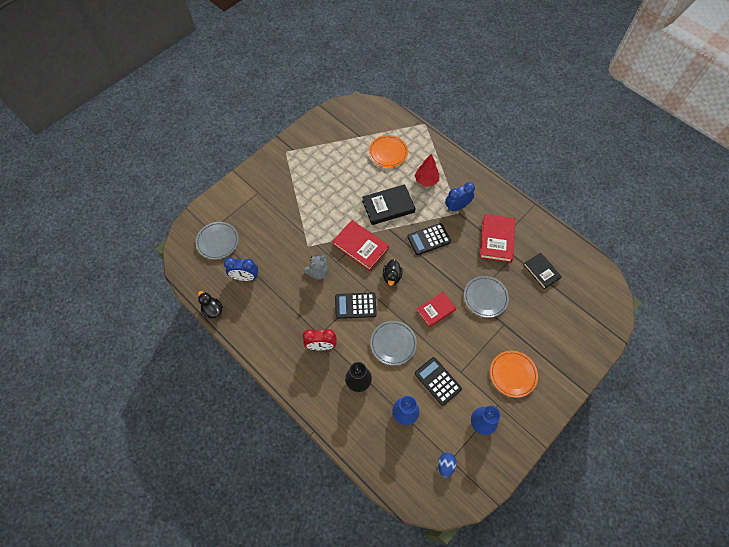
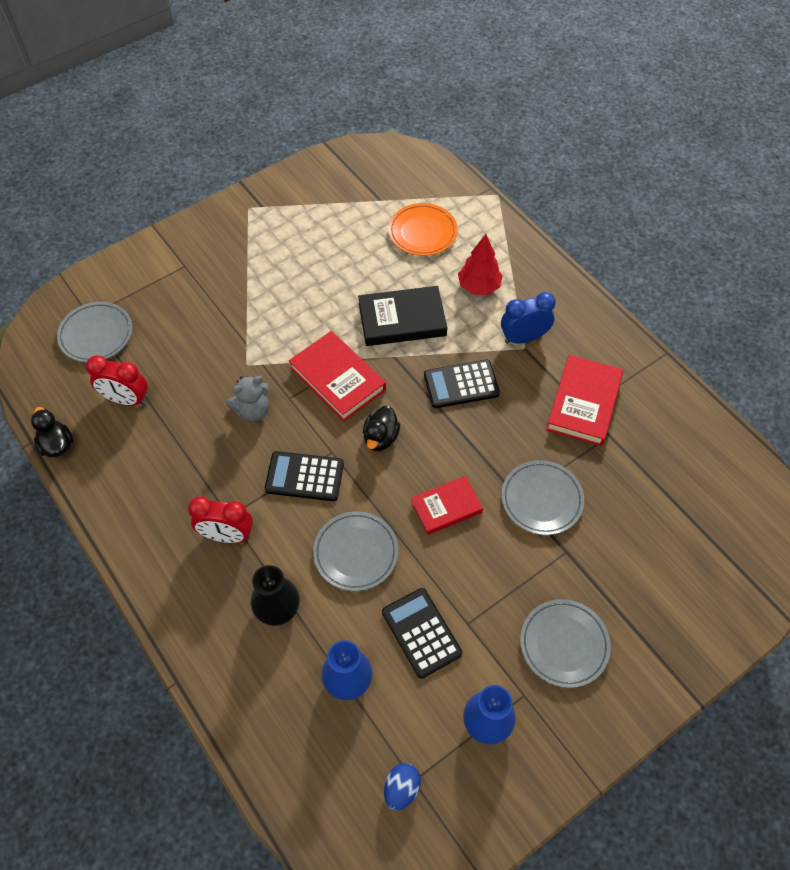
camera: 10 degrees right, 5 degrees down
(245, 277) = (126, 400): blue clock -> red clock
(513, 374) = (564, 644): orange plate -> grey plate
(541, 271) = (655, 470): black book -> none

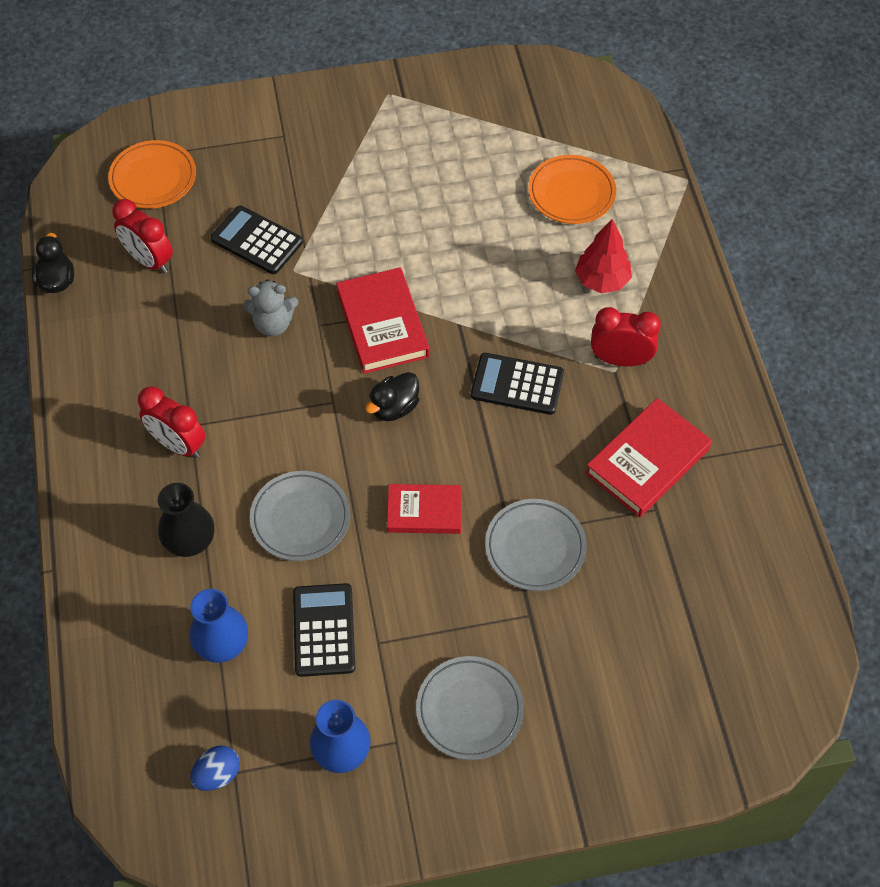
camera: 25 degrees right, 0 degrees up
(96, 335) = (153, 178): grey plate -> orange plate
(304, 476) = (290, 416): black calculator -> black calculator (257, 241)
(402, 320) = (491, 286): black book -> none
(523, 338) = (620, 359): blue clock -> red clock

